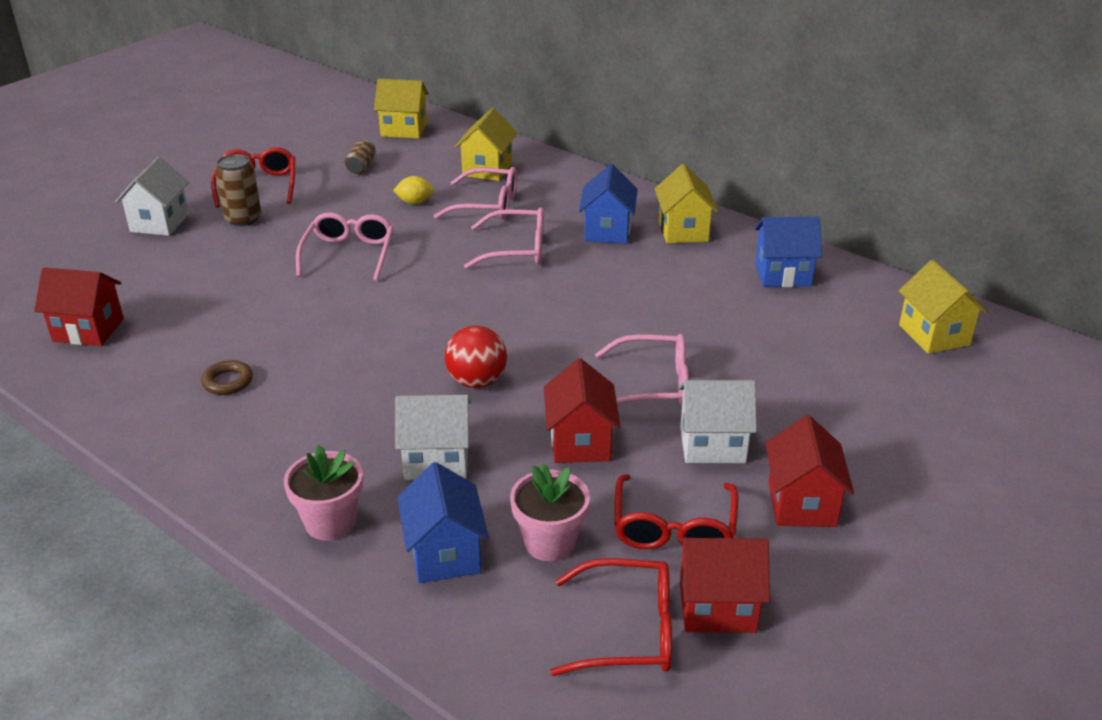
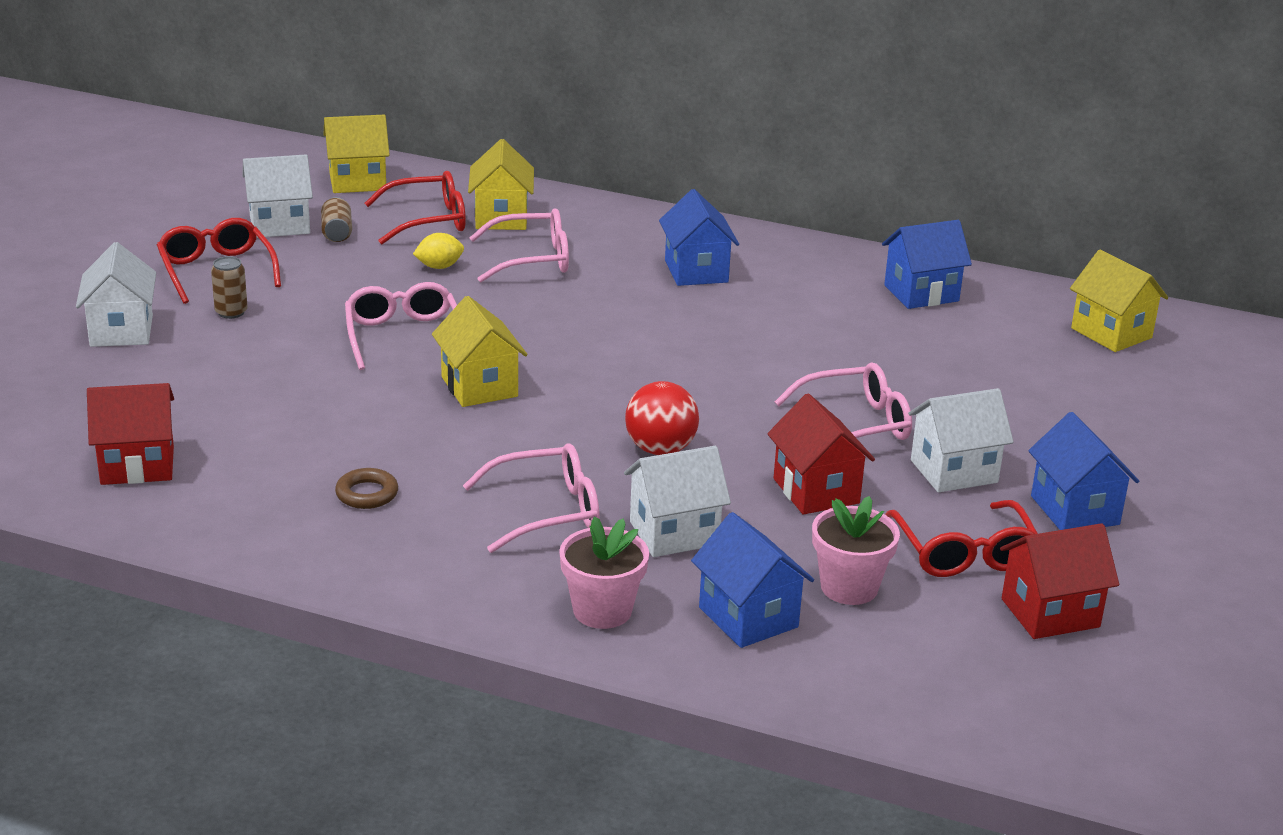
camera: 20 degrees left, 5 degrees down
(243, 219) = (231, 312): brown can -> brown can, size x0.66
(326, 156) = (280, 225): none -> white house
(517, 250) = (604, 305): pink glasses -> pink glasses (547, 511)
(628, 631) = (979, 648): red glasses -> red glasses (428, 220)
(683, 231) = (783, 260): yellow house -> yellow house (479, 387)
(802, 504) = (1075, 510): red house -> blue house

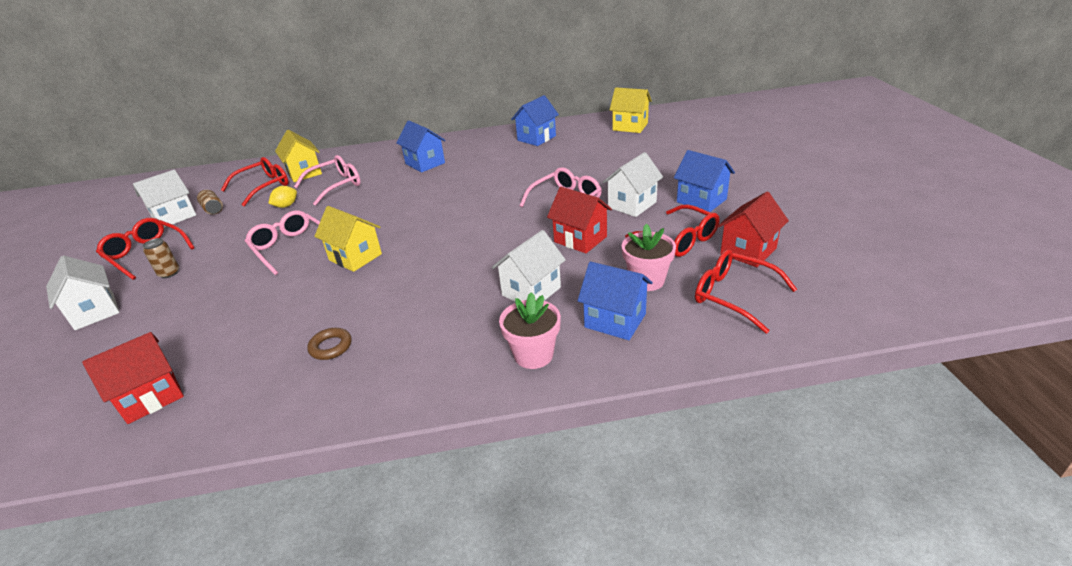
camera: 25 degrees left, 5 degrees up
(357, 182) = (210, 182): yellow house -> none
(547, 511) = (450, 310): pink glasses -> none
(660, 449) = (483, 250): red ball -> none
(949, 659) = (733, 296): none -> red glasses

